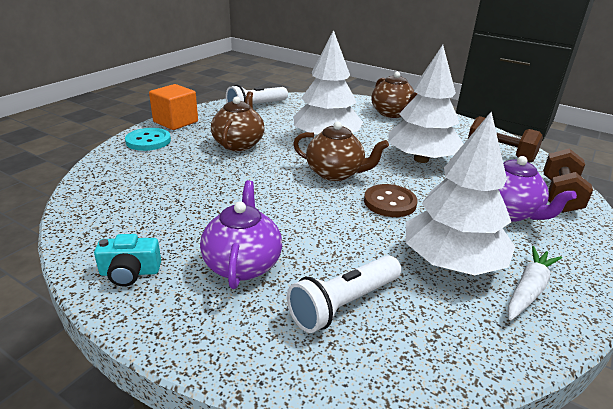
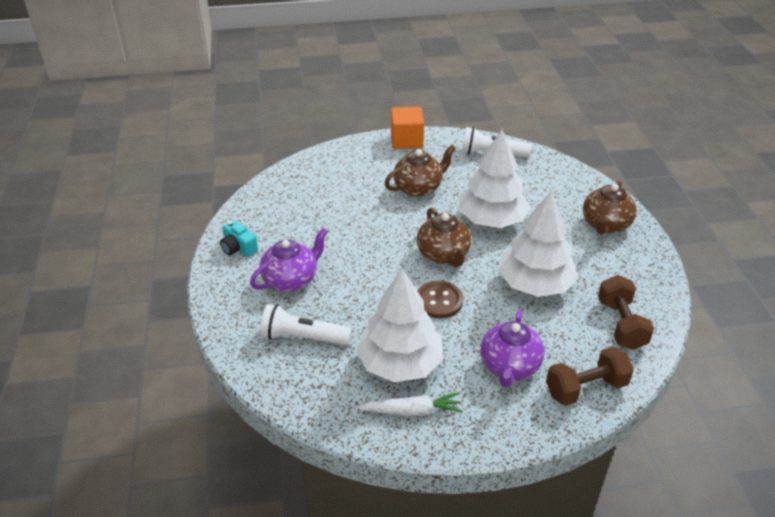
camera: 50 degrees right, 10 degrees up
(148, 141) = (364, 152): turquoise button -> none

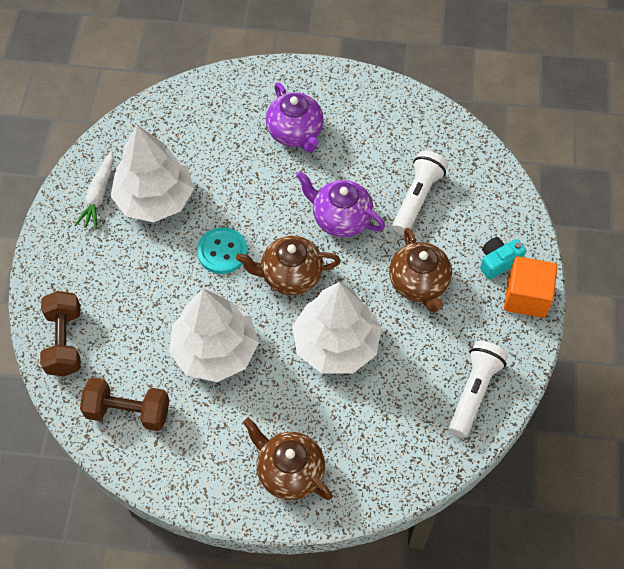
camera: 105 degrees right, 20 degrees up
(238, 248) = (358, 96): turquoise camera -> turquoise camera (498, 262)
(303, 337) = (215, 131): white flashlight -> white flashlight (417, 198)
(439, 301) = (222, 252): brown button -> turquoise button
(509, 366) = (115, 286): purple teapot -> purple teapot (340, 219)

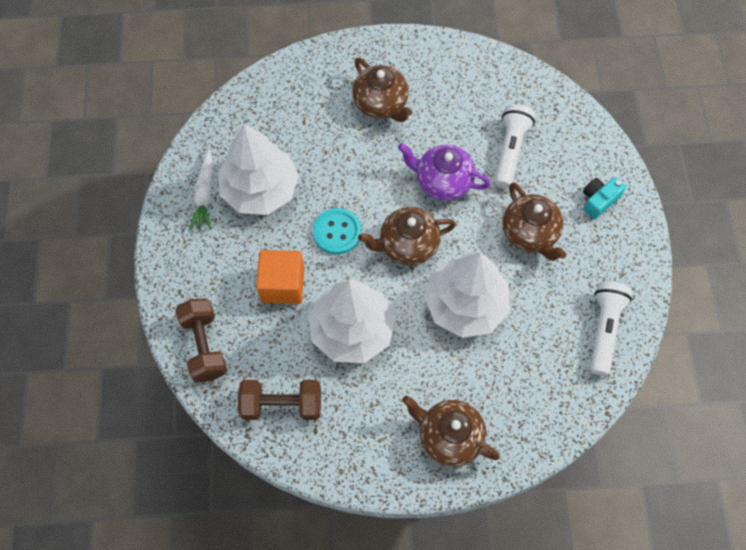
camera: 10 degrees left, 5 degrees up
(295, 133) = (381, 104): purple teapot -> brown teapot
(526, 297) = (632, 230): orange cube -> orange cube (282, 285)

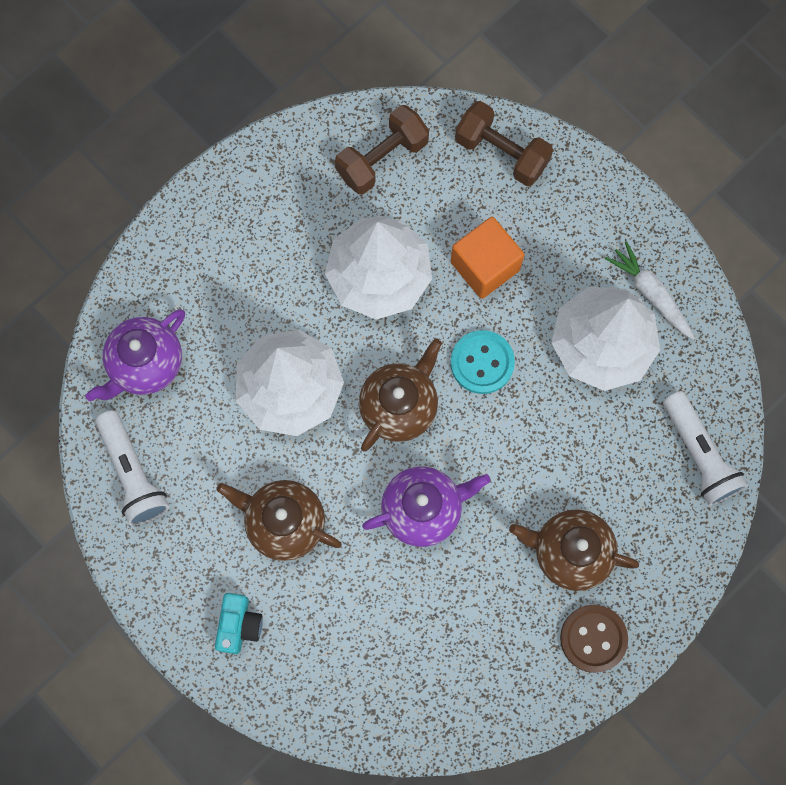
camera: 140 degrees right, 10 degrees up
(407, 59) = (593, 638): none -> brown button
(449, 437) = (206, 250): brown teapot -> none
(510, 151) = (381, 610): white flashlight -> white flashlight (699, 454)
(547, 392) = (145, 364): none -> purple teapot

